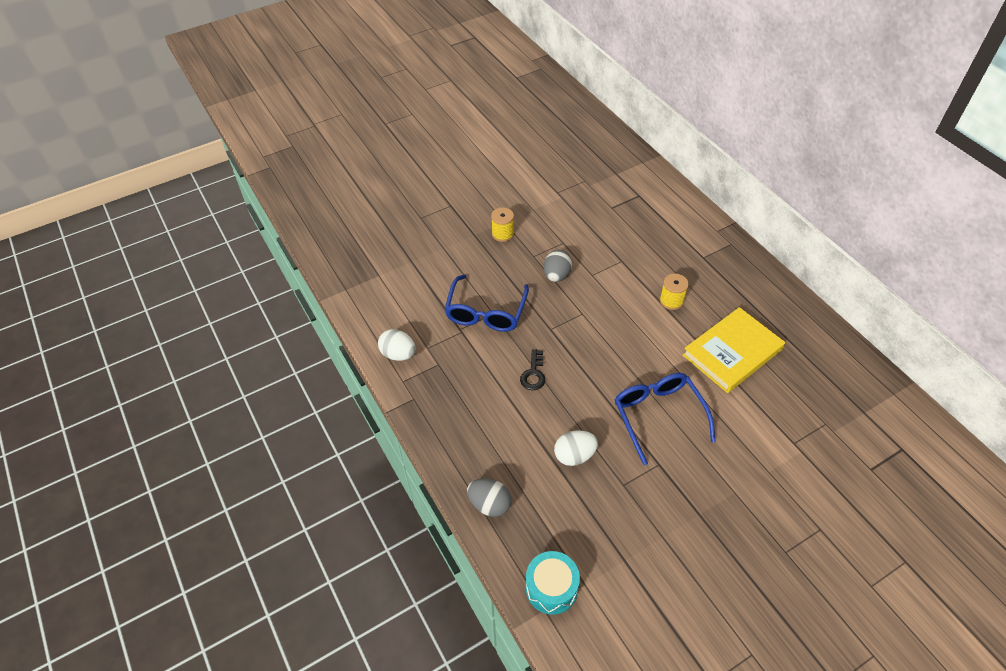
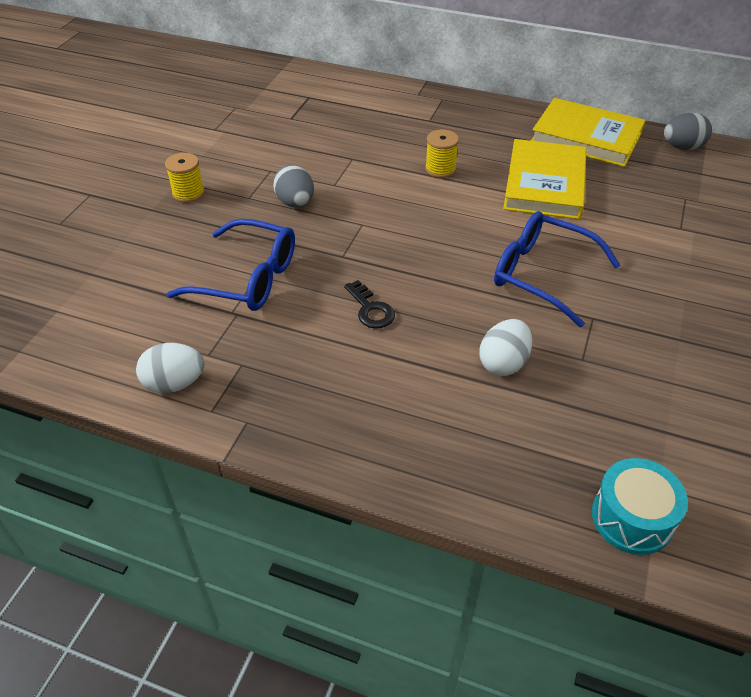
camera: 40 degrees left, 5 degrees down
(486, 312) = (248, 278): blue glasses -> blue glasses turned 45 degrees counterclockwise
(489, 504) = (467, 477): grey egg -> grey egg (682, 147)
(806, 333) = (586, 137): none -> yellow book

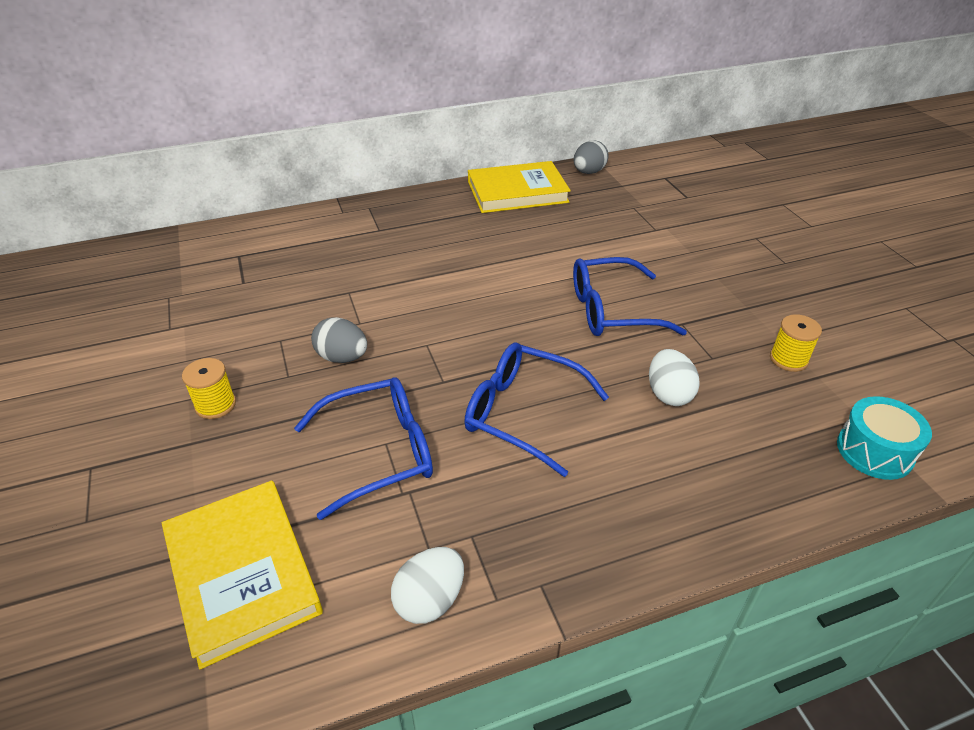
camera: 40 degrees left, 5 degrees down
(371, 309) = (522, 413): black key -> blue glasses
(440, 169) = (437, 266): yellow spool -> yellow spool (788, 359)
(544, 184) = (530, 240): yellow book -> yellow book (242, 573)

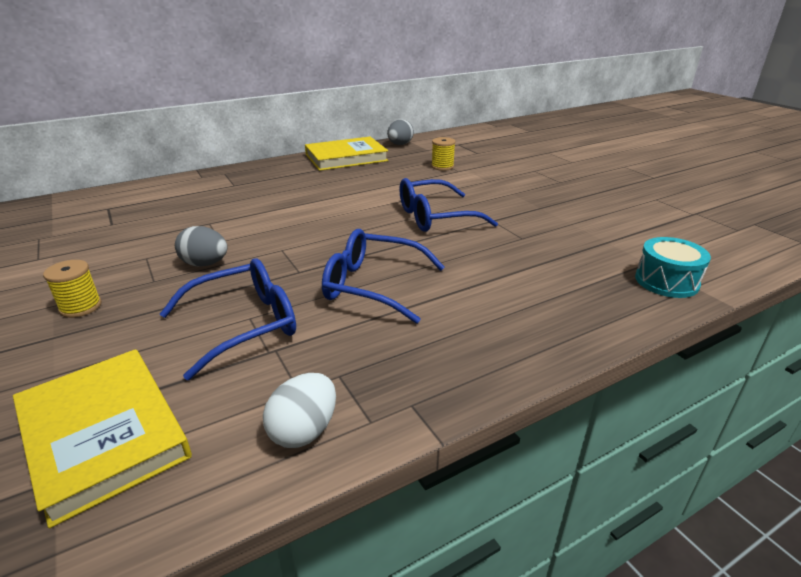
camera: 10 degrees left, 10 degrees down
(668, 394) = (493, 262): white egg -> none
(788, 359) = (581, 234): yellow spool -> yellow spool (442, 166)

